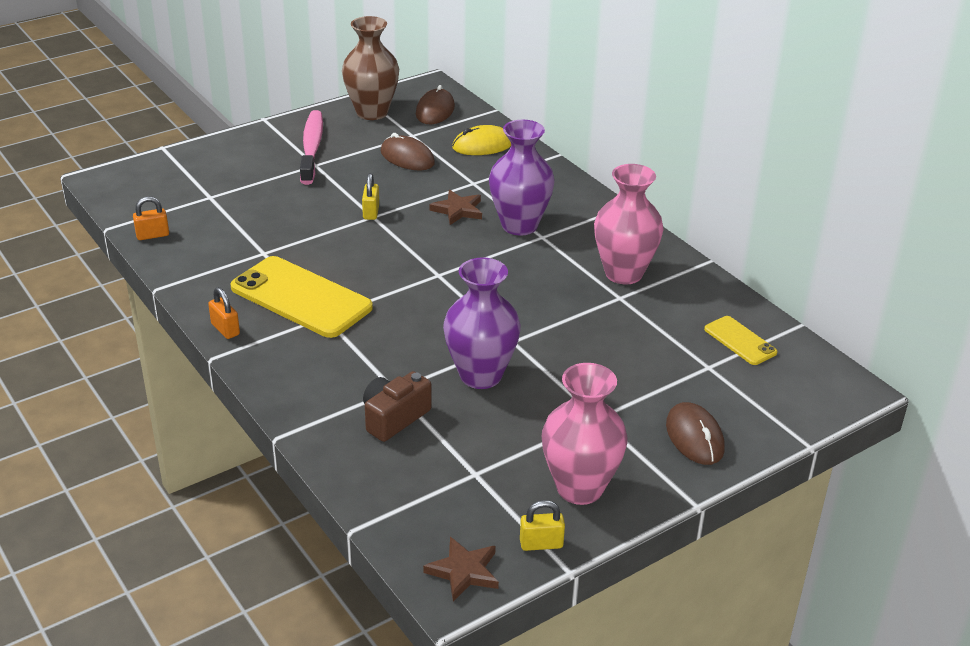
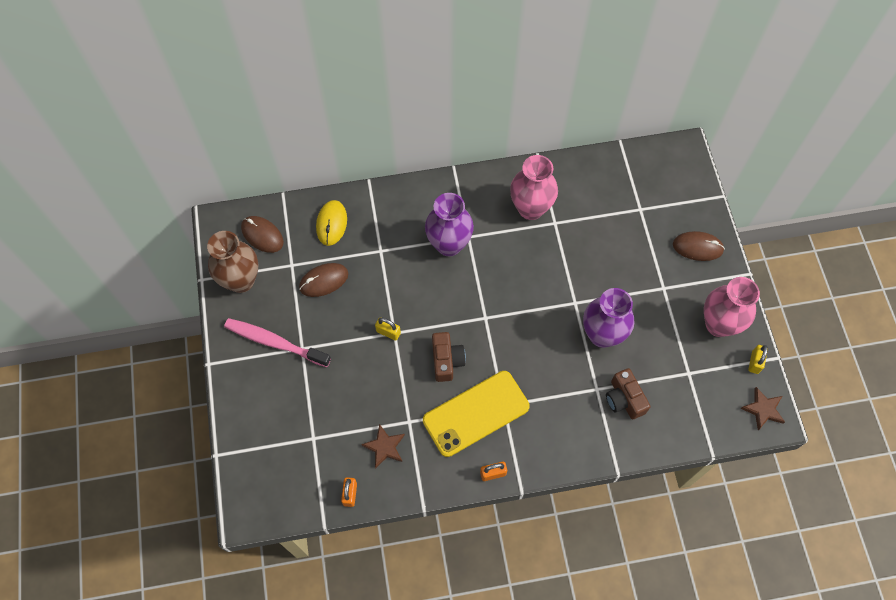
camera: 65 degrees left, 30 degrees up
(360, 260) = (446, 360): none -> brown camera
(458, 210) = (412, 275): brown star -> brown star (384, 447)
(740, 341) = (623, 180): yellow phone -> none

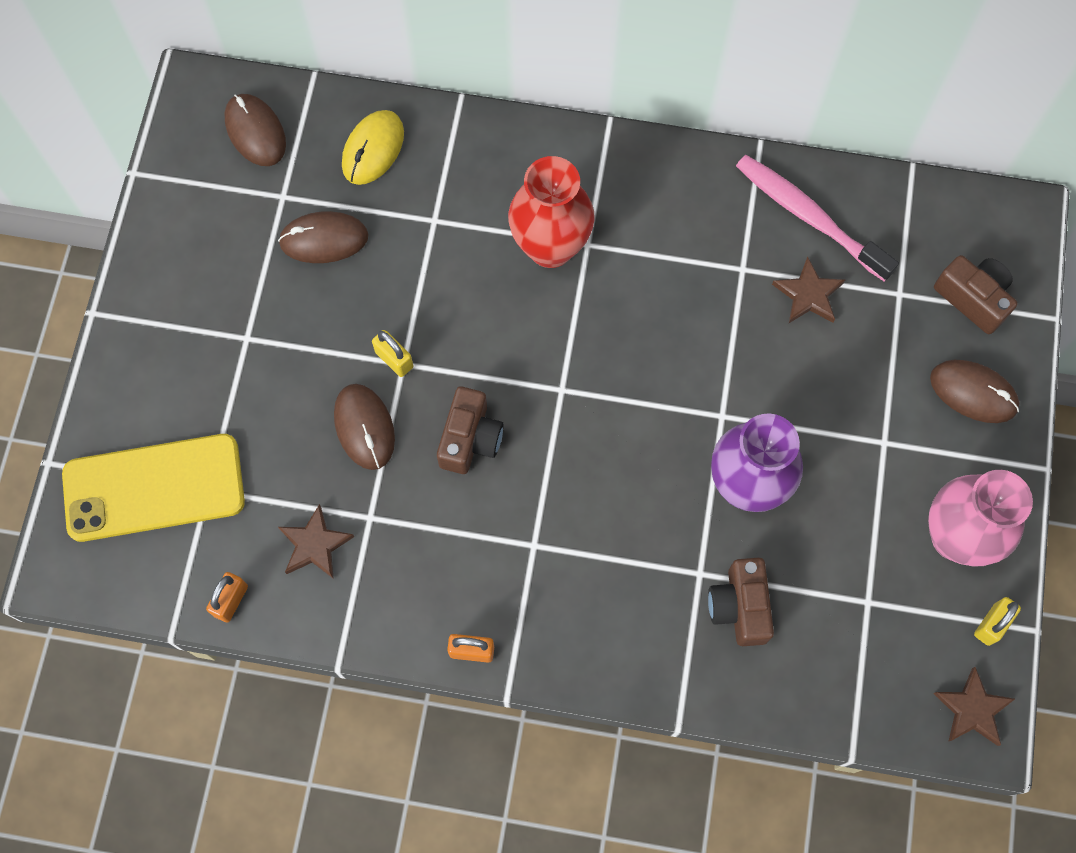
camera: 20 degrees right, 5 degrees up
(241, 280) = (194, 195): brown vase -> none
(275, 342) = (208, 314): pink toothbrush -> pink toothbrush (809, 216)
(386, 374) = (364, 427): none -> brown mouse
(449, 244) = (550, 247): purple vase -> red vase
(476, 413) = (483, 542): yellow phone -> yellow phone (154, 488)
(530, 208) = (711, 231): pink vase -> none
(594, 225) = (808, 294): none -> brown star
(678, 199) = (973, 298): none -> brown camera

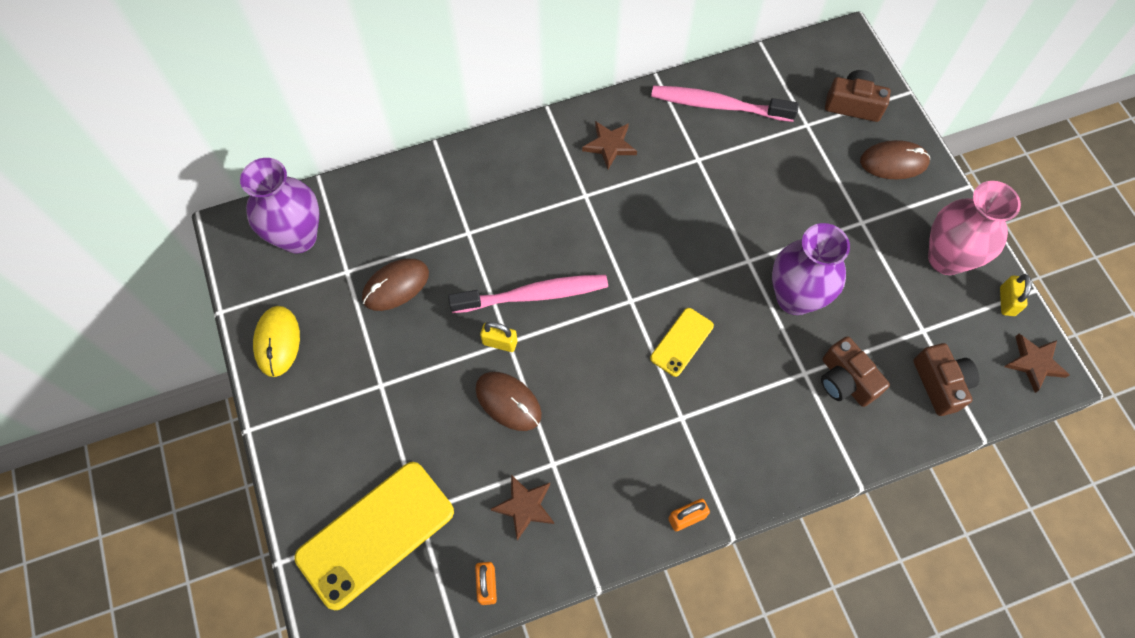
camera: 30 degrees left, 5 degrees down
(255, 132) = (298, 237): brown mouse -> purple vase
(373, 149) = (393, 206): yellow mouse -> yellow mouse (277, 342)
(461, 327) = (534, 295): none -> pink toothbrush
(470, 438) = (589, 368): brown camera -> brown camera (940, 384)
(550, 247) = (561, 210): red vase -> none
(587, 465) = (681, 342): none -> yellow phone
(808, 294) = (750, 154): brown star -> brown star (609, 145)

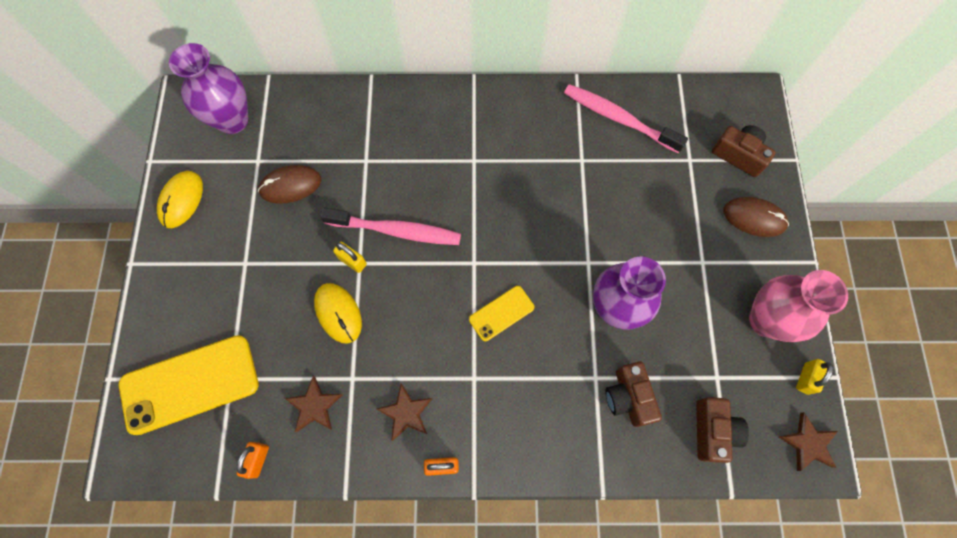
camera: 20 degrees right, 5 degrees up
(508, 402) = (338, 313): brown mouse -> yellow mouse
(609, 145) = (512, 124): brown star -> brown star (406, 413)

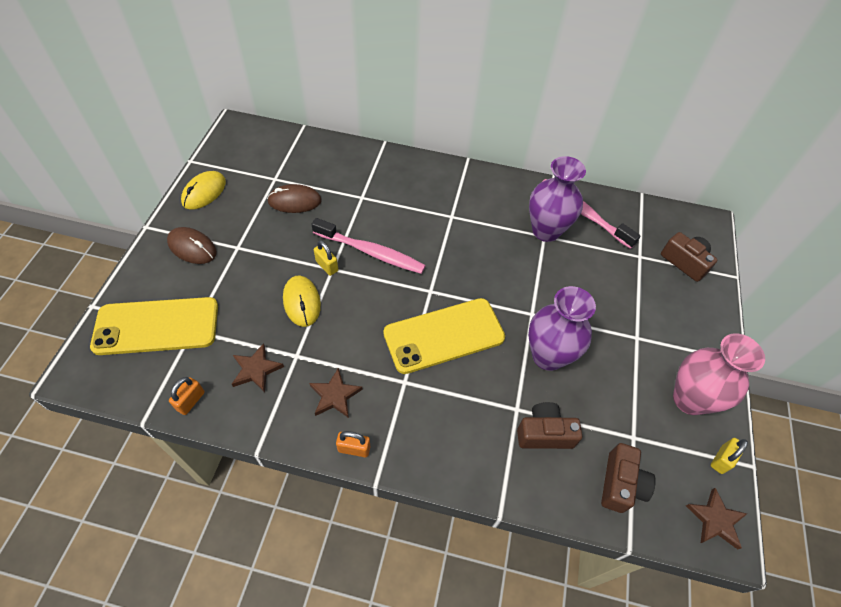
camera: 10 degrees right, 15 degrees down
(232, 120) = (265, 148): purple vase -> purple vase (546, 231)
(501, 313) = (444, 335): yellow phone -> yellow phone, size x1.98
(628, 397) = (544, 433): brown camera -> brown camera turned 90 degrees clockwise
(754, 218) = (691, 313): brown mouse -> brown mouse (192, 247)

